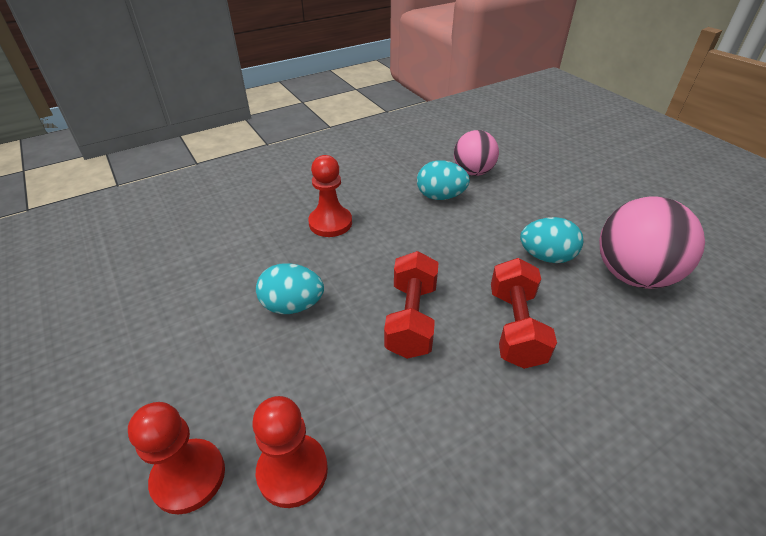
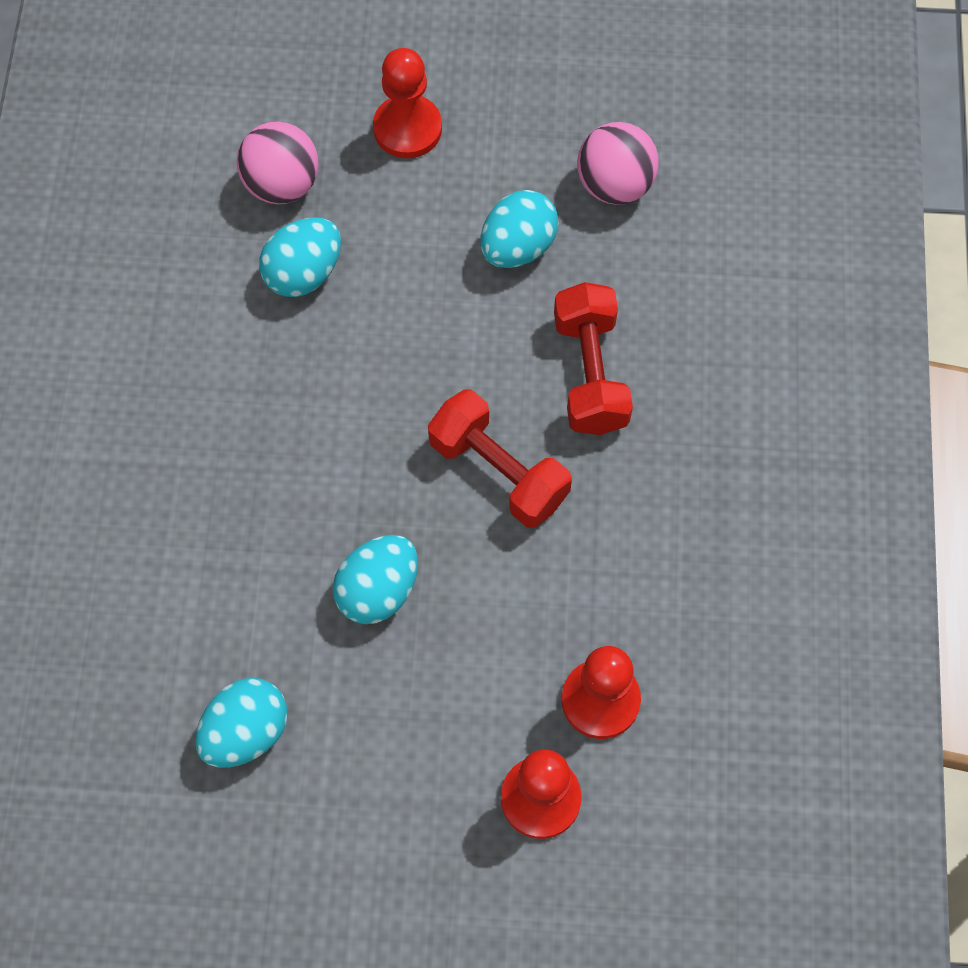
camera: 55 degrees left, 25 degrees up
(169, 296) = (246, 732): none -> turquoise egg
(330, 223) = (247, 455): red pawn -> red pawn (407, 128)
(515, 327) = (590, 373): red dumbbell -> red dumbbell turned 45 degrees clockwise
(632, 275) = (614, 185): pink ball -> pink ball, size x0.65

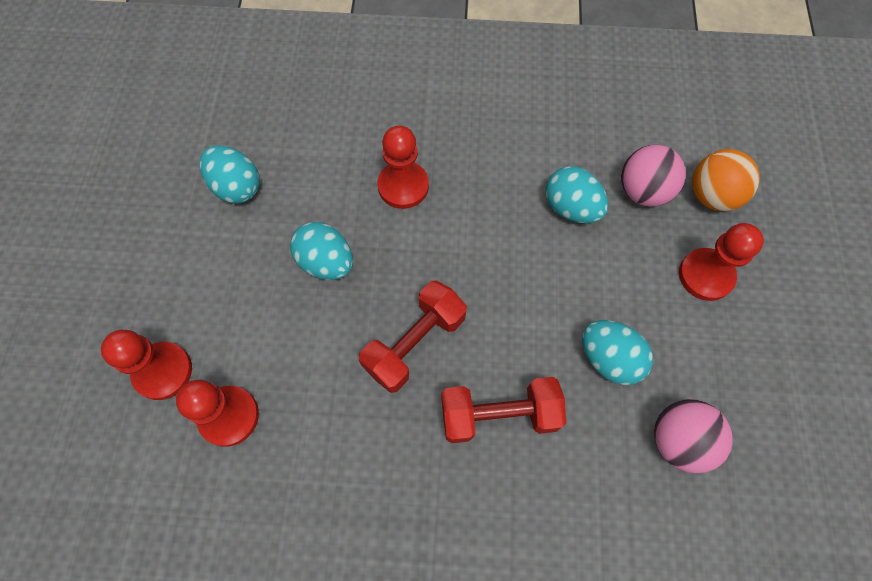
camera: 90 degrees right, 0 degrees up
(257, 490) = (403, 186): none -> red pawn
(292, 105) = (712, 196): none -> orange ball

